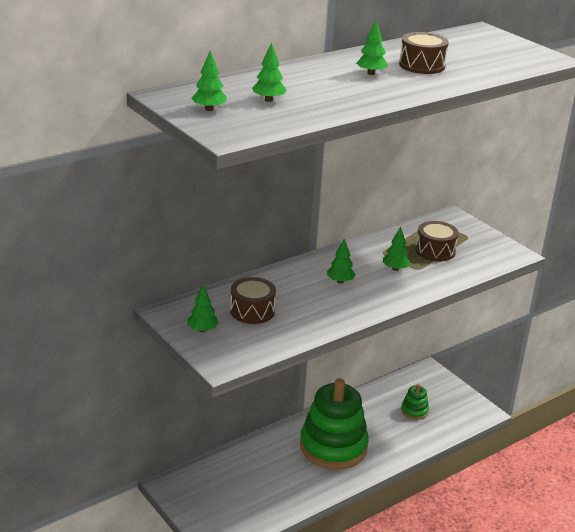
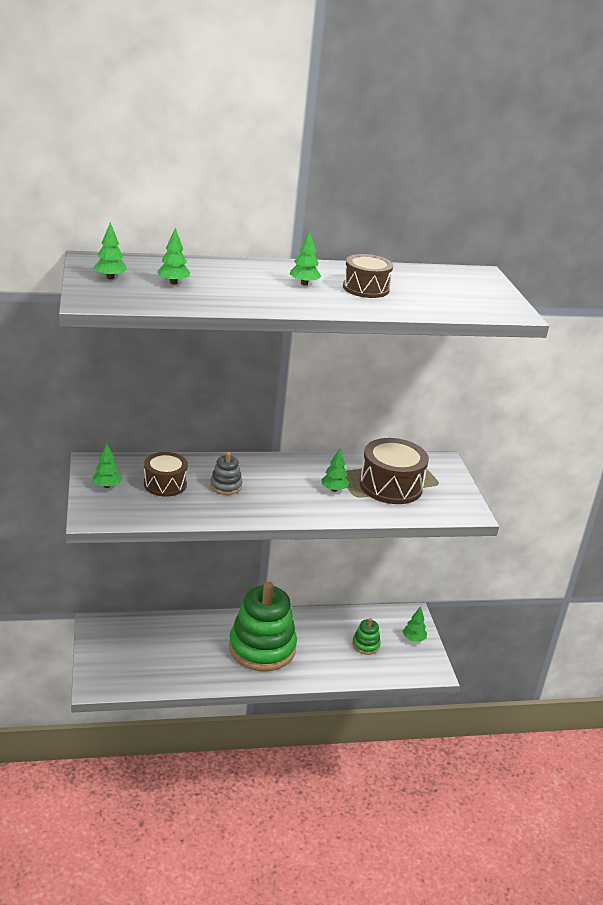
camera: 25 degrees right, 0 degrees up
(305, 295) = (226, 486): none -> grey stacking toy
(340, 281) = (270, 484): green tree -> green tree (413, 639)
(435, 251) = (391, 486): brown drum -> brown drum, size x1.54

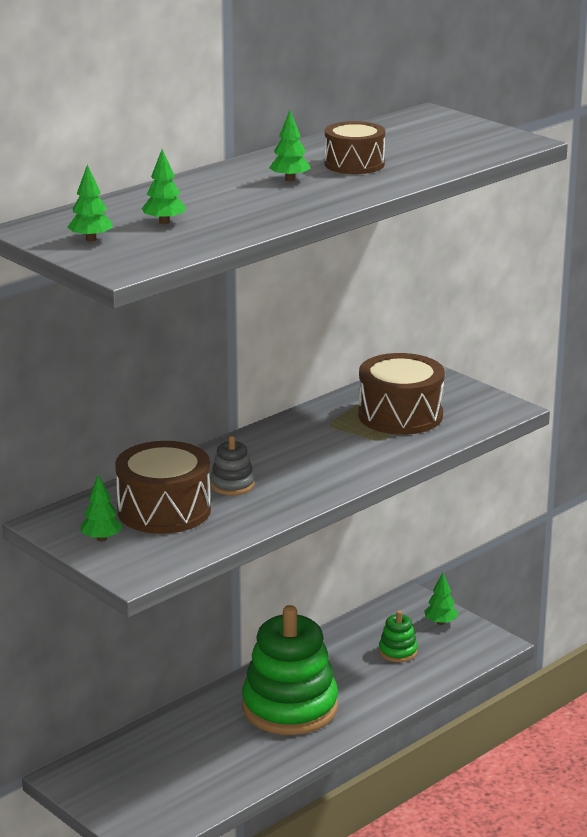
camera: 30 degrees left, 5 degrees down
(165, 484) = (164, 510): brown drum -> brown drum, size x1.54
(334, 489) = (348, 442): green tree -> none

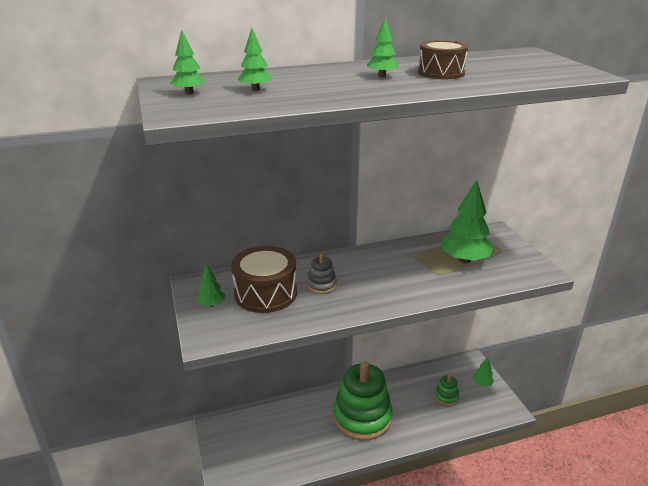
camera: 25 degrees right, 5 degrees up
(400, 415) = (464, 260): brown drum -> green tree

